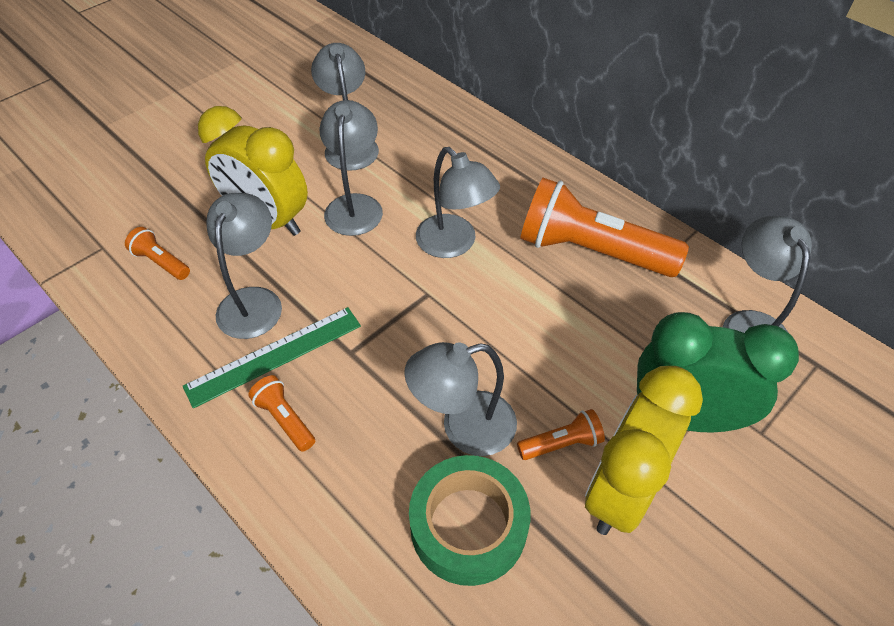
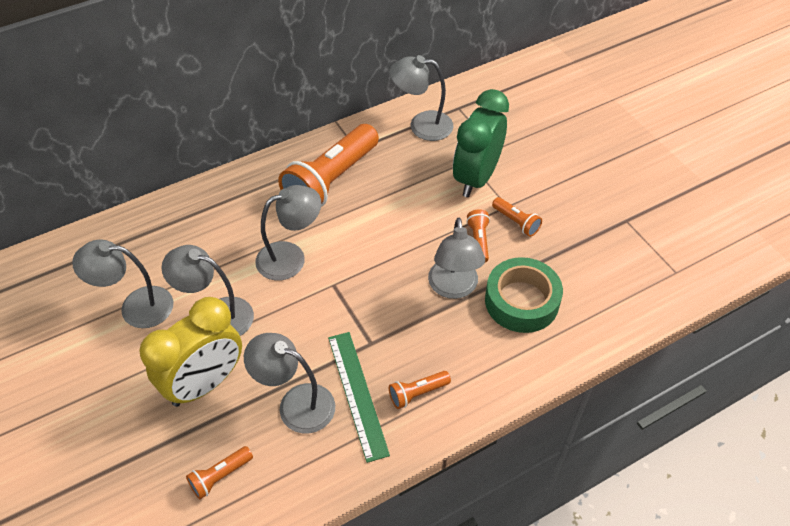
camera: 75 degrees left, 0 degrees up
(621, 491) = (516, 222): yellow clock -> orange flashlight

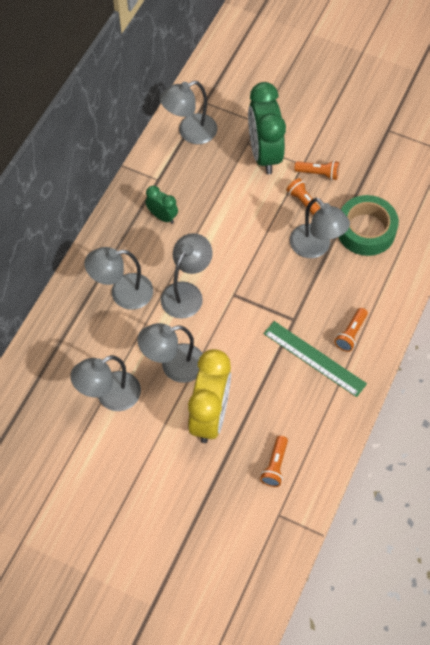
camera: 35 degrees left, 10 degrees up
(296, 404) = (281, 390): grey lamp -> grey lamp (122, 293)
(331, 180) = (162, 216): orange flashlight -> green clock

